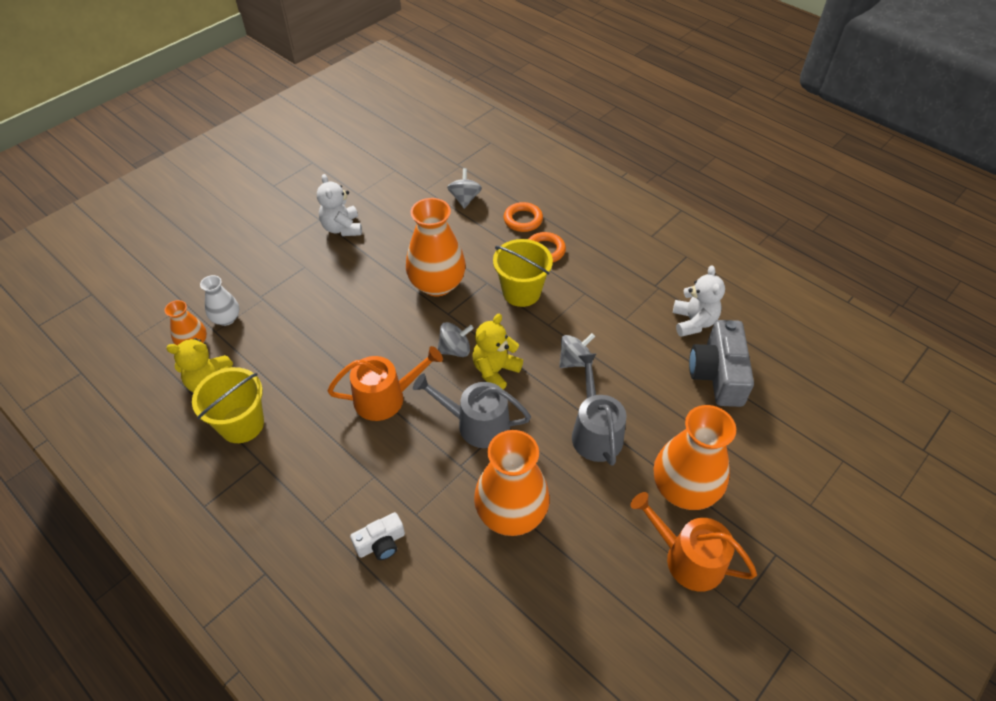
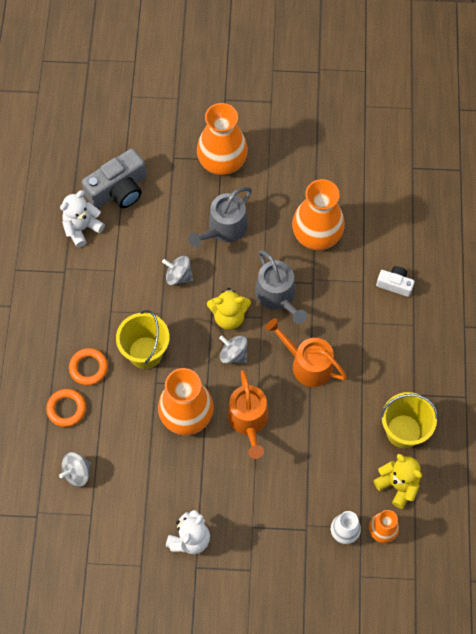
camera: 130 degrees left, 15 degrees up
(687, 558) = (264, 136): orange watering can -> orange watering can (248, 420)

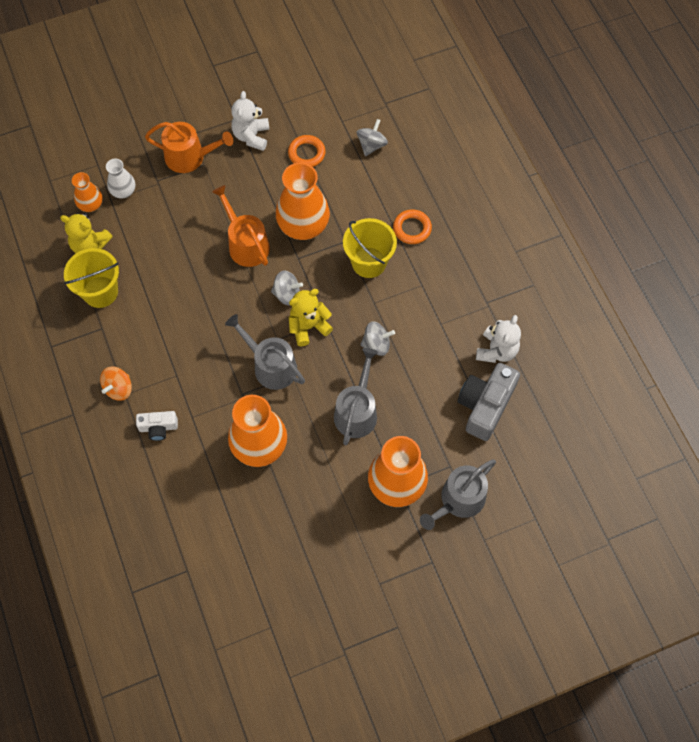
camera: 155 degrees right, 0 degrees up
(66, 409) = (410, 188): orange ring -> orange ring (306, 153)
(181, 131) = (458, 500): none -> grey watering can
(307, 364) = (214, 314): orange watering can -> orange watering can (190, 157)
(417, 332) = (119, 388): none -> orange spinning top

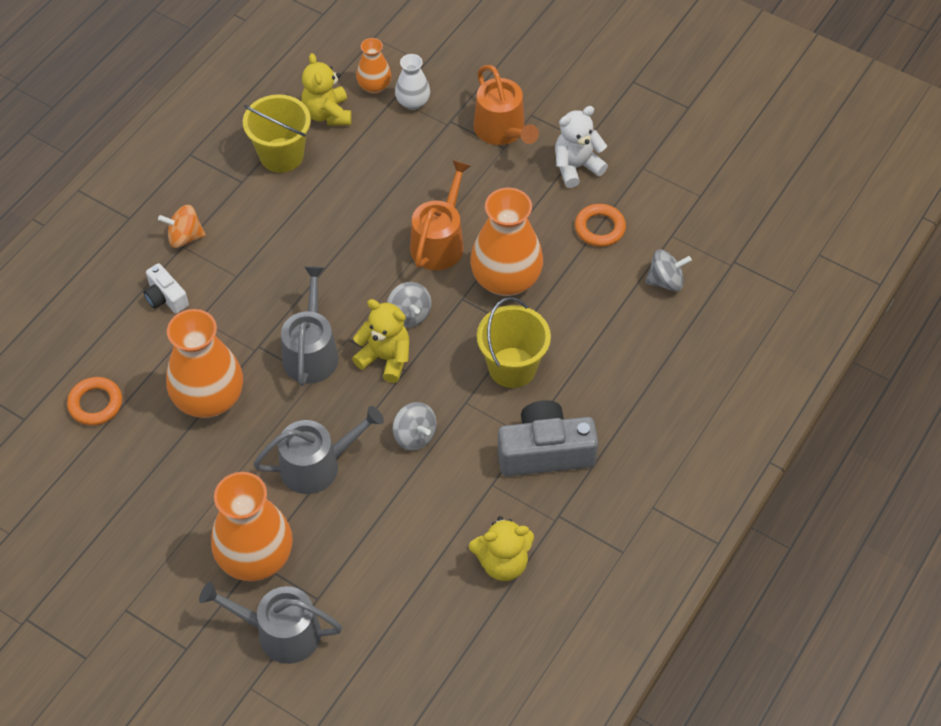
camera: 55 degrees right, 10 degrees down
(412, 228) = (591, 384): orange ring -> orange ring (95, 404)
(485, 405) = (421, 591): grey camera -> grey camera (545, 452)
(496, 351) = (502, 562): white teddy bear -> yellow teddy bear

